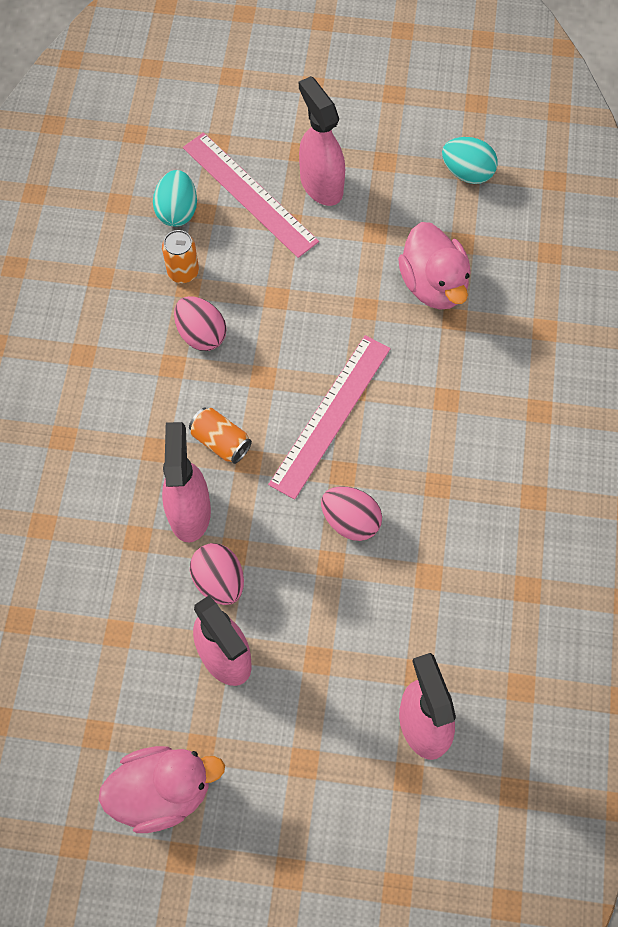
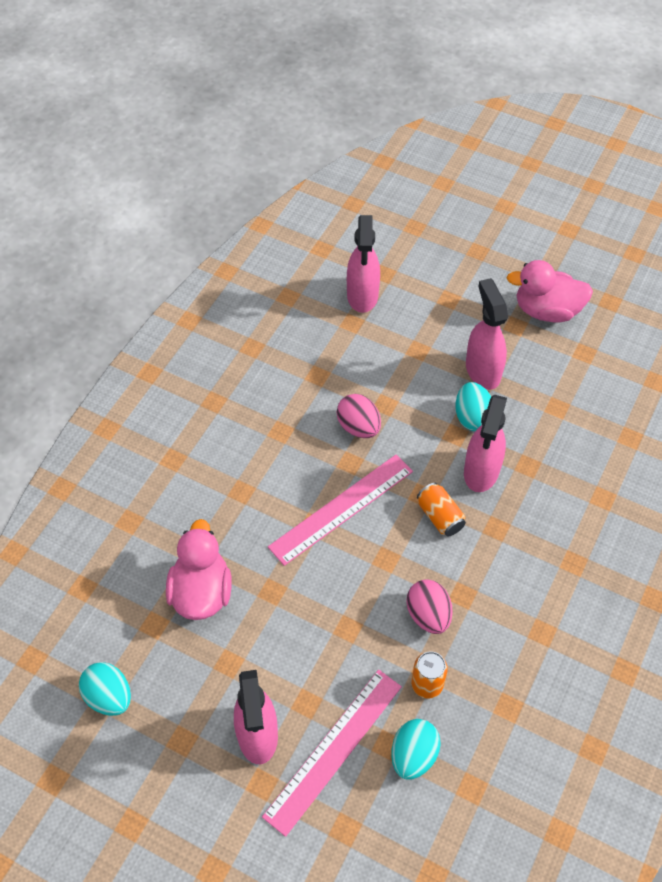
camera: 160 degrees left, 10 degrees down
(219, 581) = (472, 417): pink egg -> turquoise egg
(249, 194) = (334, 750): pink ruler -> pink ruler turned 60 degrees clockwise

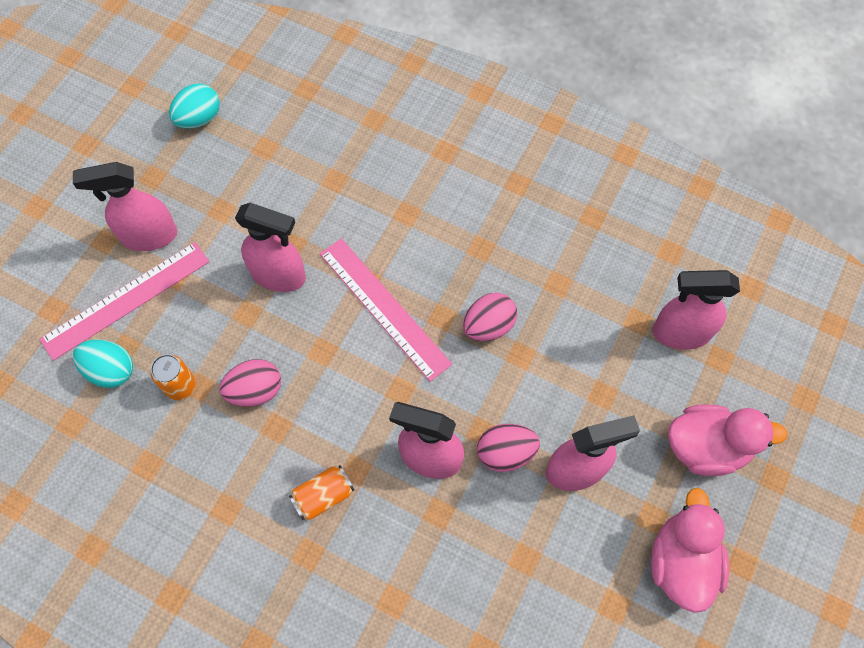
camera: 90 degrees right, 10 degrees up
(201, 592) = (295, 184): pink duck -> pink duck (706, 447)
(306, 601) = (279, 275): none -> pink spray bottle
(334, 750) = (126, 300): pink ruler -> pink ruler turned 75 degrees counterclockwise
(440, 516) = (372, 408): orange can -> orange can (323, 496)
(472, 417) = (505, 453): turquoise egg -> pink egg

